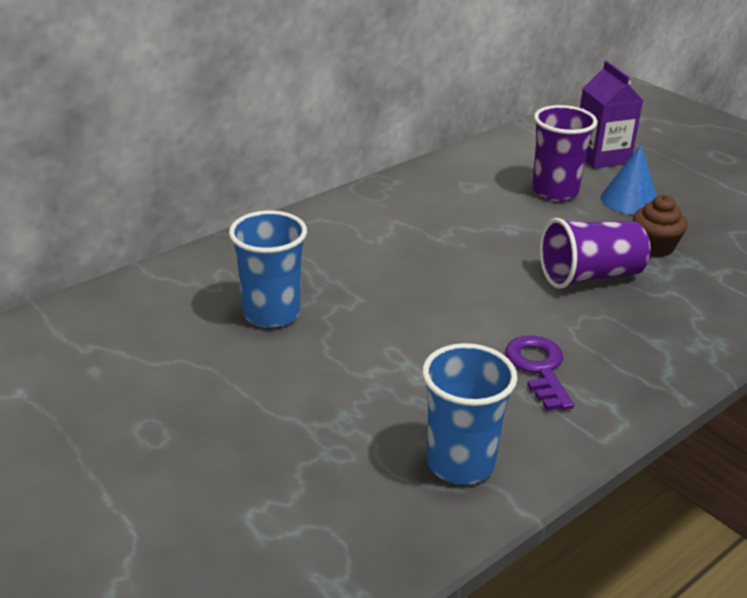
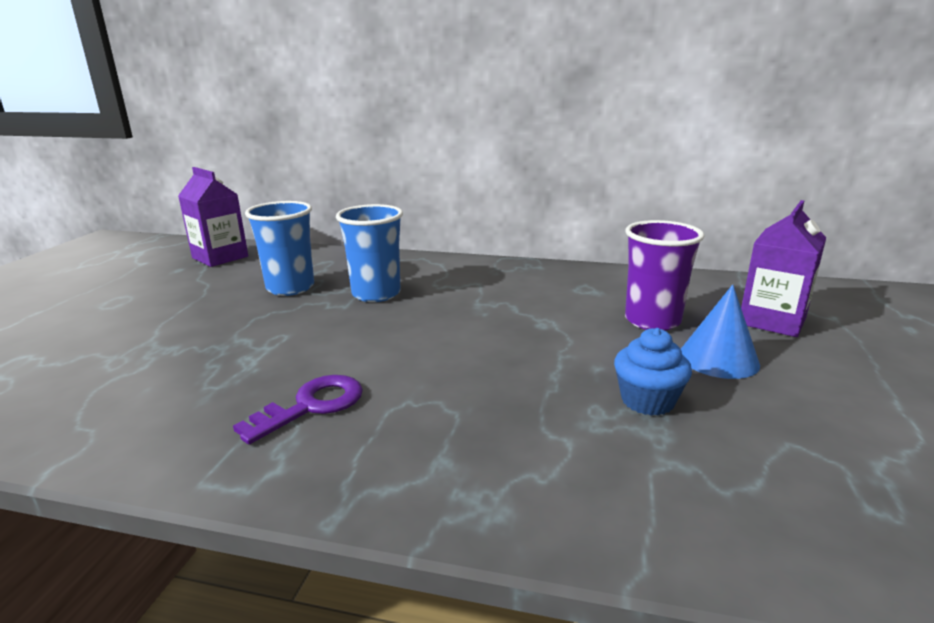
camera: 55 degrees right, 10 degrees down
(93, 332) = (220, 257): none -> purple carton
(460, 463) = (120, 414): blue cup -> blue cup (376, 294)
(590, 276) = (522, 382): purple cup -> none
(654, 247) = (647, 401): brown cupcake -> blue cupcake

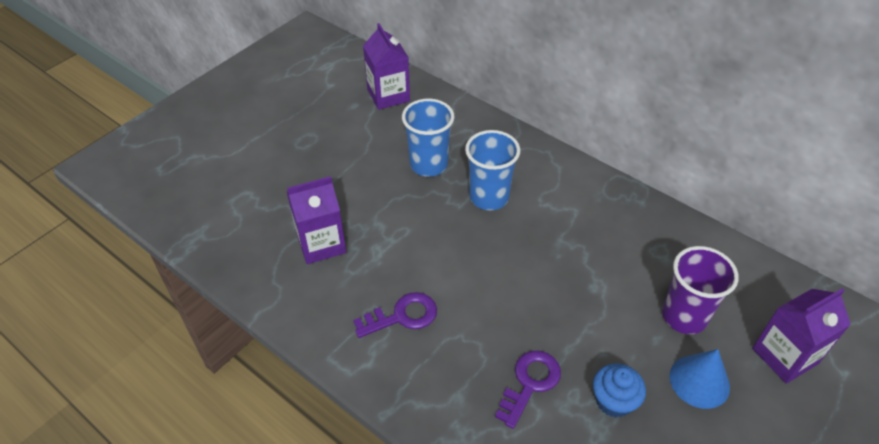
camera: 25 degrees right, 25 degrees up
(157, 373) = (321, 244): none -> purple carton
(533, 416) = (530, 383): none -> purple key

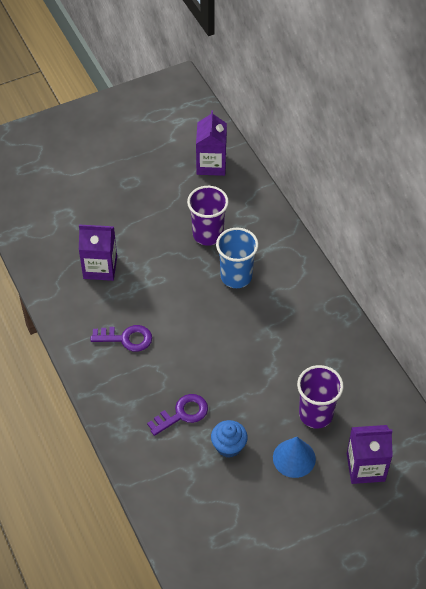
camera: 25 degrees right, 5 degrees up
(428, 164) = (208, 234): blue cup -> purple cup

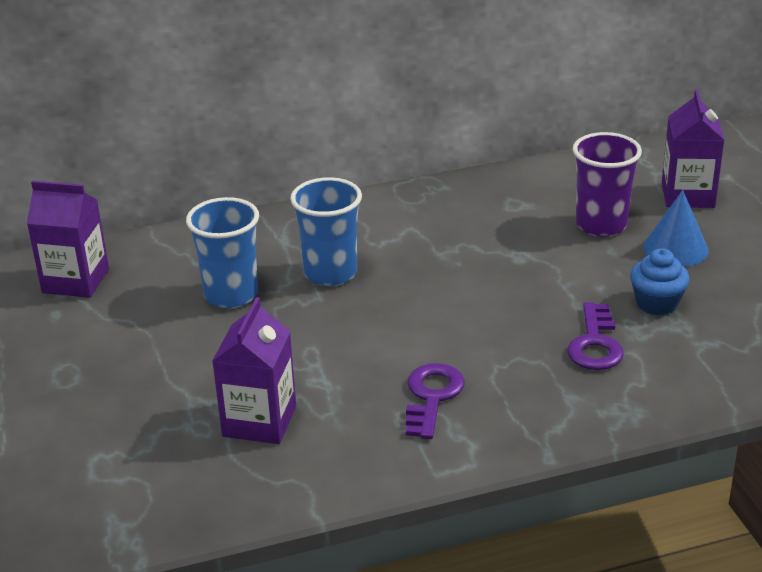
camera: 80 degrees left, 20 degrees down
(182, 414) = (595, 344): purple key -> purple key turned 150 degrees counterclockwise
(208, 234) = (231, 295): purple cup -> blue cup

